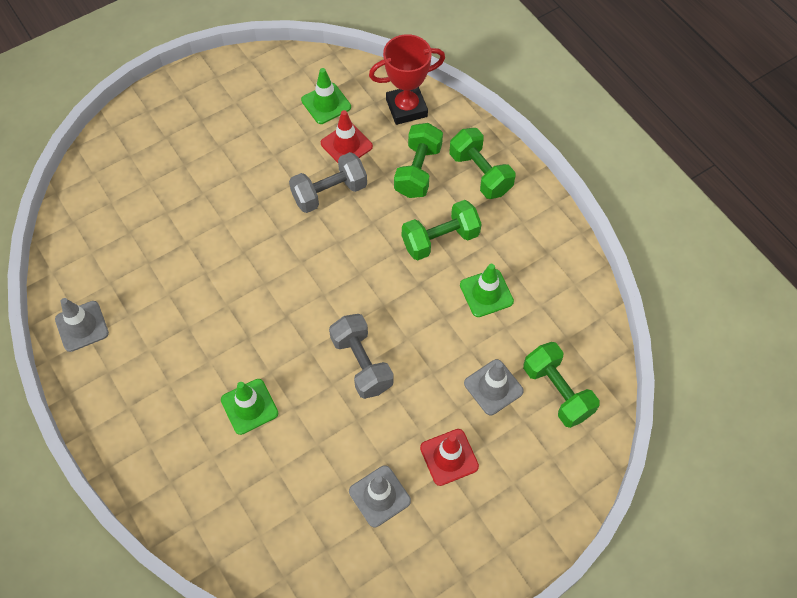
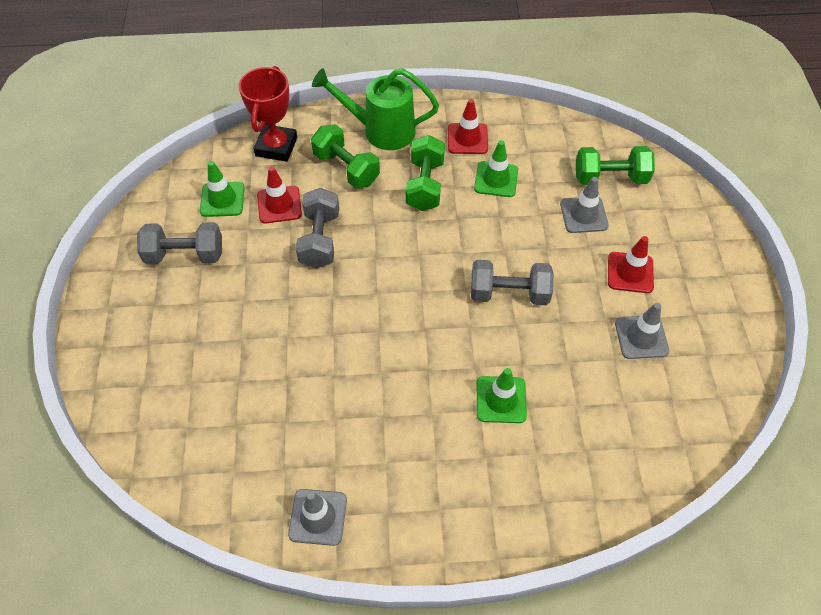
camera: 60 degrees left, 5 degrees down
(257, 111) = (185, 255): none -> grey dumbbell
(480, 173) = (381, 130): green dumbbell -> green watering can
(520, 246) = (467, 139): none -> red traffic cone

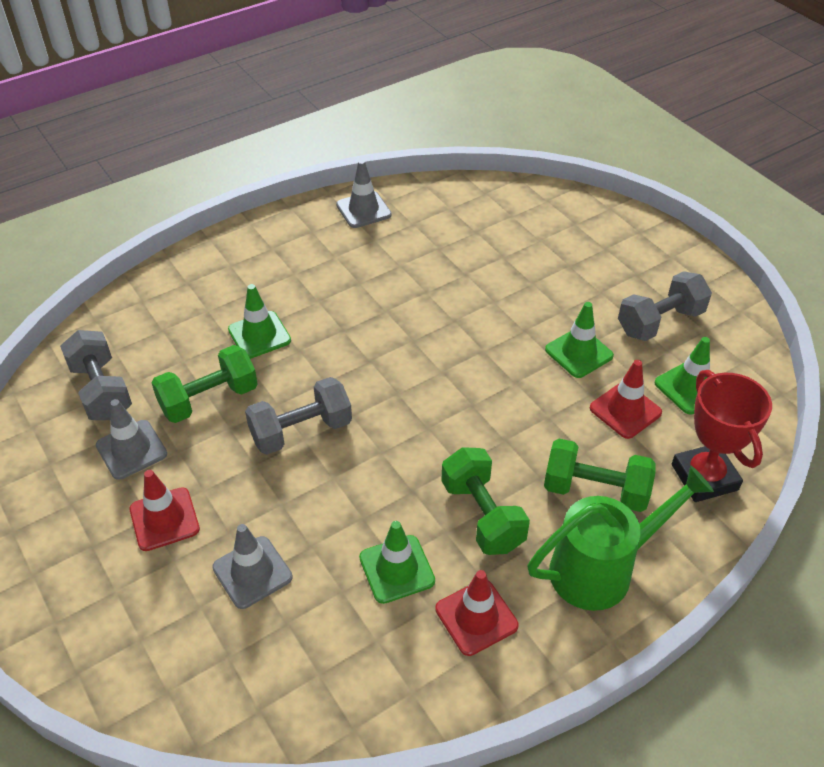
camera: 150 degrees right, 10 degrees down
(267, 259) = (579, 353): none -> green traffic cone
(320, 239) = (546, 395): grey dumbbell -> grey dumbbell (101, 391)
(610, 178) = (235, 654): green dumbbell -> green dumbbell (209, 399)

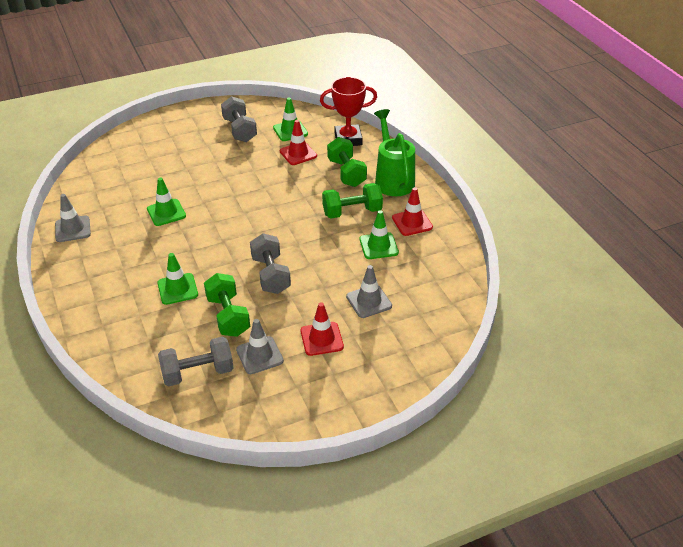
camera: 80 degrees left, 5 degrees down
(579, 353) = (251, 161): green traffic cone -> green traffic cone (166, 212)
(595, 490) = (346, 173): green dumbbell -> green dumbbell turned 45 degrees counterclockwise

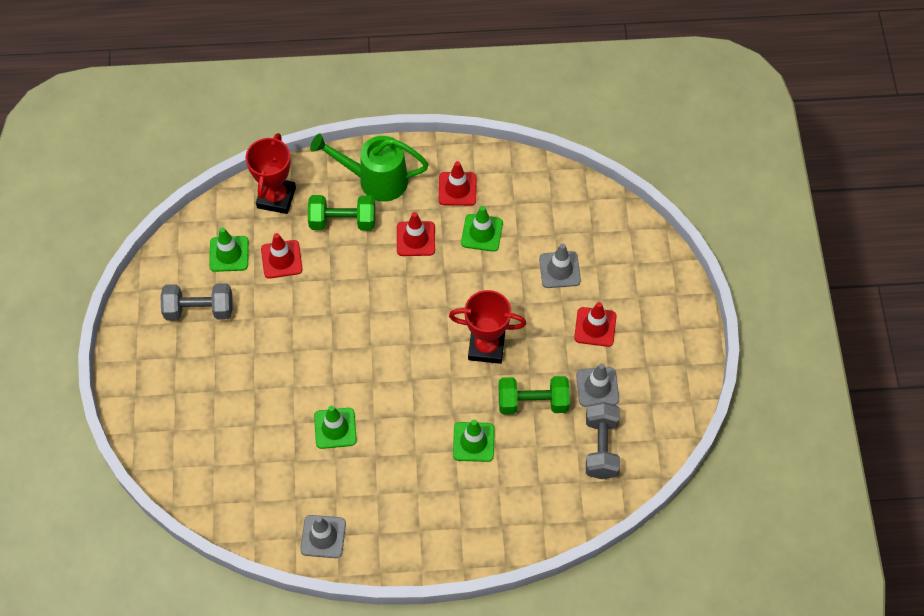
camera: 70 degrees left, 20 degrees up
(271, 275) = (486, 347): grey dumbbell -> red trophy
(352, 212) = (415, 239): green dumbbell -> red traffic cone

